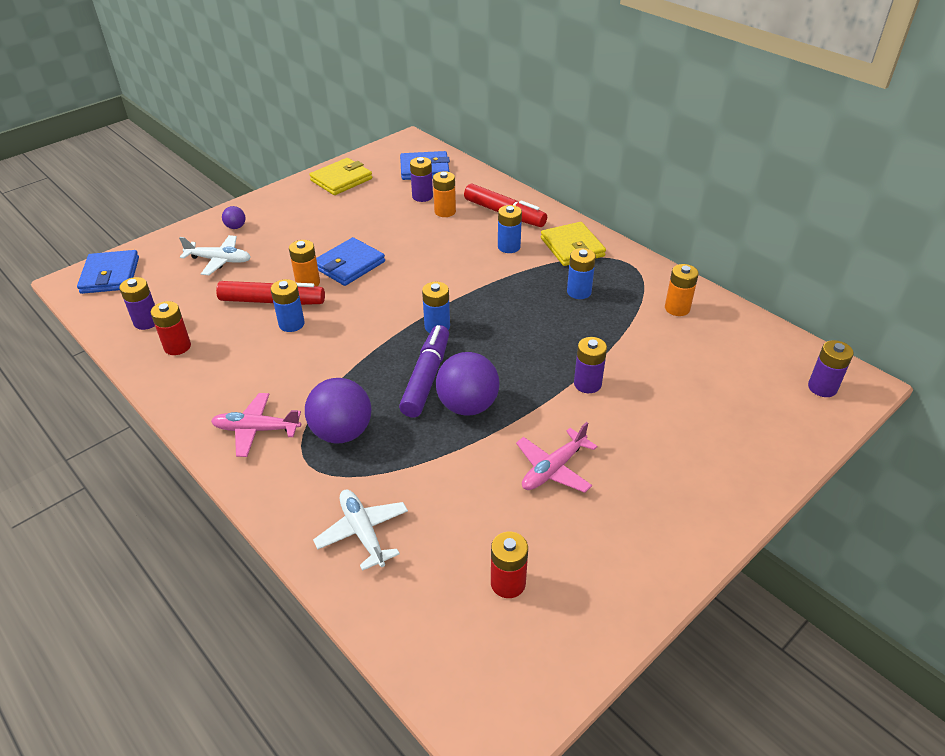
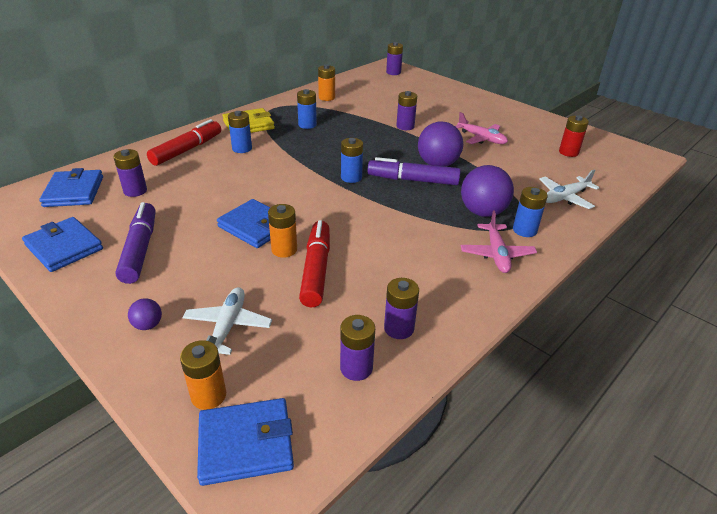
camera: 95 degrees left, 5 degrees down
(177, 347) = (399, 328): red battery -> purple battery
(291, 324) = (353, 252): blue battery -> blue battery (524, 230)
(329, 211) = (140, 249): none -> purple marker
(341, 179) = (64, 247): yellow wallet -> blue wallet
(445, 211) = (171, 178): orange battery -> orange battery (208, 395)

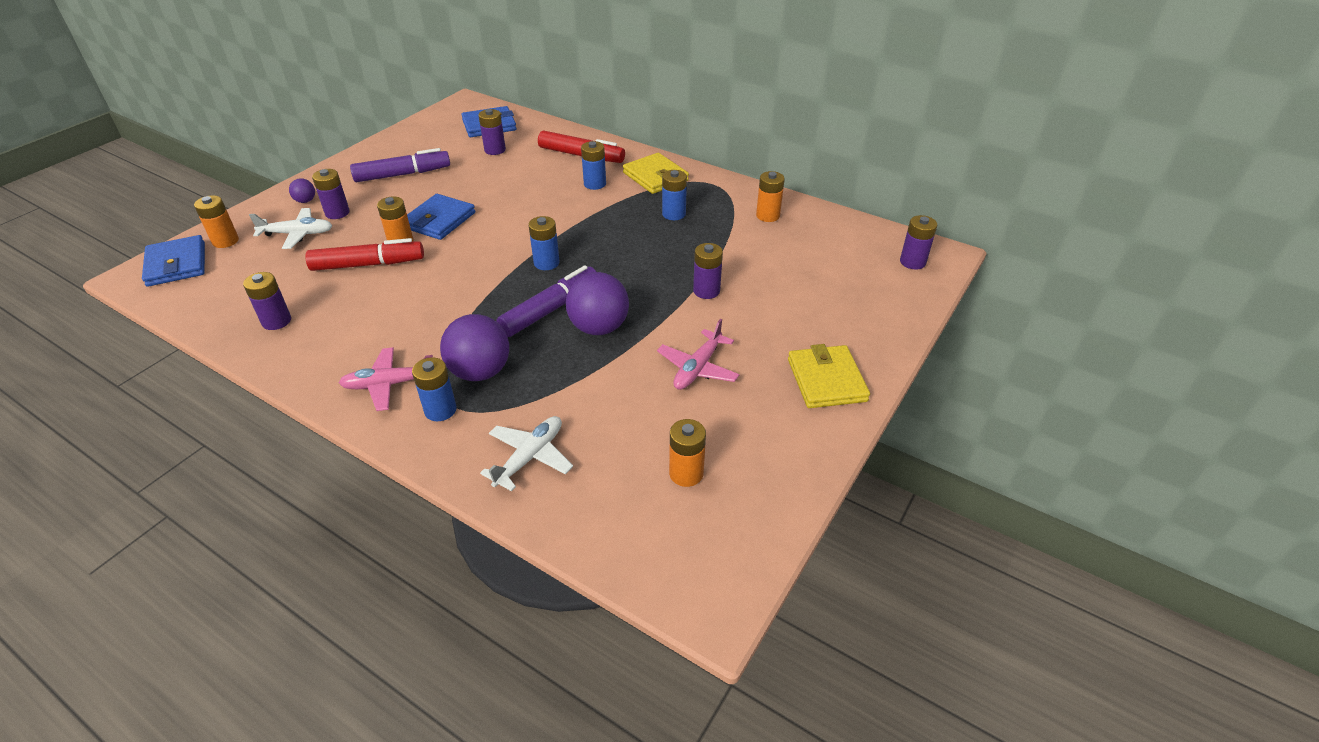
camera: 80 degrees right, 5 degrees up
(64, 247) = (406, 144): blue wallet -> none
(356, 368) = (233, 303): purple battery -> purple battery (337, 213)
(413, 180) = (550, 309): purple marker -> purple marker turned 45 degrees clockwise
(492, 108) = (826, 380): none -> yellow wallet
(565, 197) = (530, 457): white plane -> white plane turned 75 degrees clockwise
(568, 152) = (686, 473): red battery -> orange battery

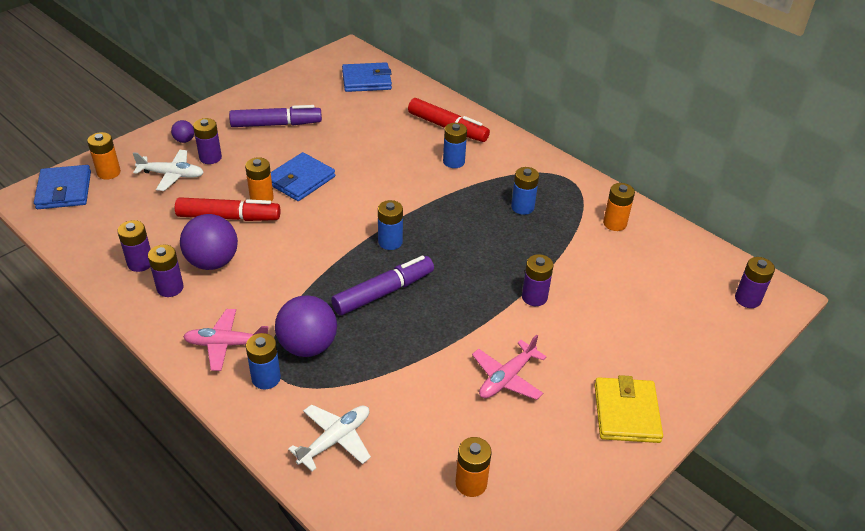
camera: 10 degrees right, 0 degrees up
(495, 150) = (366, 109): purple battery -> purple battery (170, 288)
(599, 327) = (424, 319): purple ball -> purple ball (213, 262)
(655, 177) = (514, 162): yellow wallet -> none

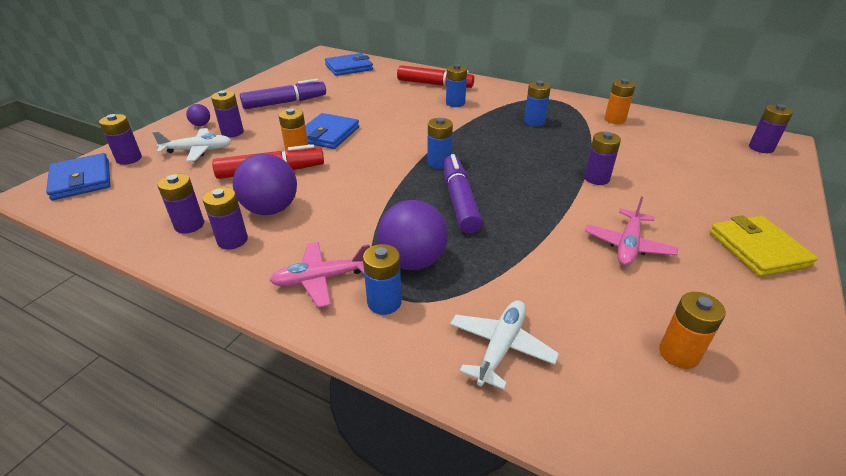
camera: 15 degrees left, 5 degrees down
(109, 172) = (129, 159): orange battery -> purple battery
(383, 292) = (459, 201): purple marker -> purple marker turned 45 degrees counterclockwise

